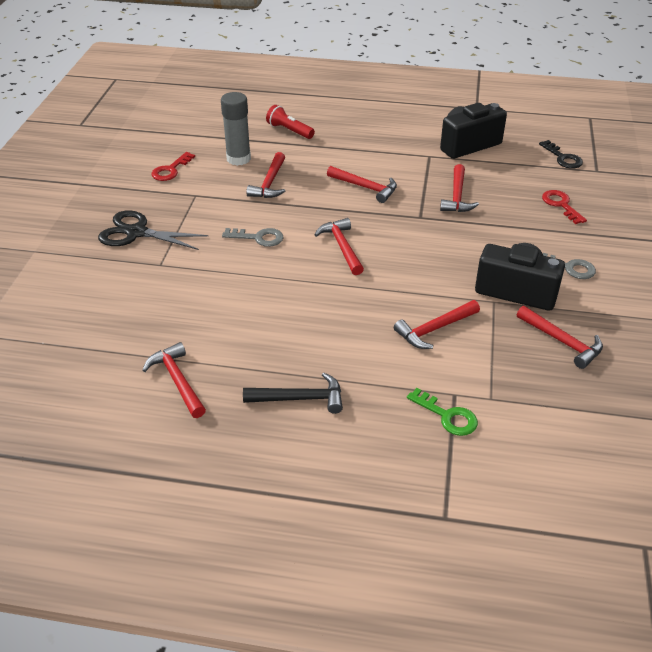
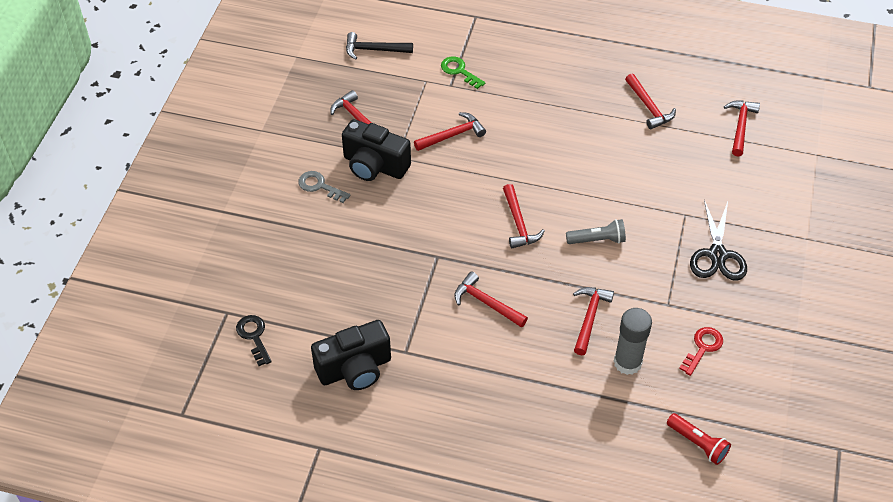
camera: 175 degrees left, 10 degrees up
(136, 232) = (717, 255): black scissors -> black scissors turned 75 degrees clockwise
(258, 238) = (597, 240): grey key -> grey flashlight
(289, 130) = (568, 414): red flashlight -> red flashlight (698, 444)
(300, 399) = (559, 89): black hammer -> black hammer (374, 50)
(457, 196) = (392, 283): red hammer -> red hammer (740, 126)
(561, 205) = (290, 262): red key -> none

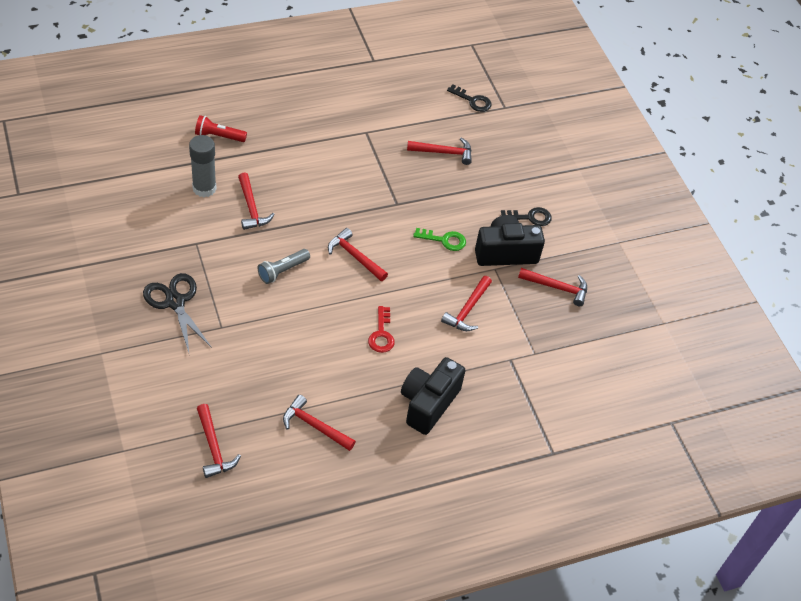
camera: 140 degrees right, 0 degrees up
(320, 186) = (530, 217): grey key -> black key
(355, 369) = (390, 109): black camera -> black camera (428, 403)
(374, 50) = (608, 363): black hammer -> none
(459, 71) = (515, 379): green key -> green key (444, 240)
(486, 303) = (335, 186): red hammer -> red hammer (444, 152)
(698, 444) = (125, 157): red flashlight -> red flashlight (218, 136)
(702, 348) = (152, 222): red key -> red key (381, 334)

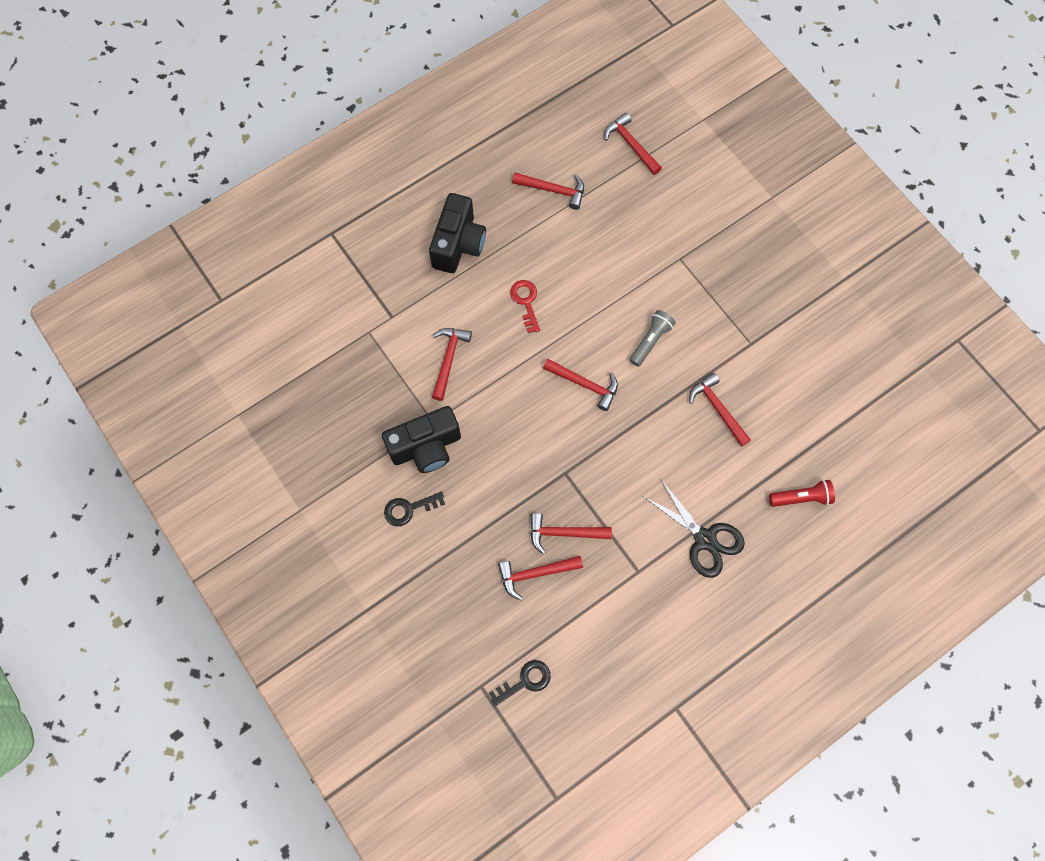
camera: 170 degrees right, 20 degrees up
(175, 302) = (735, 270): black scissors -> black scissors (705, 539)
(204, 188) = (779, 416): grey glue stick -> none
(444, 240) = (497, 440): green key -> none
(472, 101) = (525, 681): black key -> black key turned 135 degrees clockwise
(557, 288) = (360, 420): red hammer -> red hammer (564, 533)

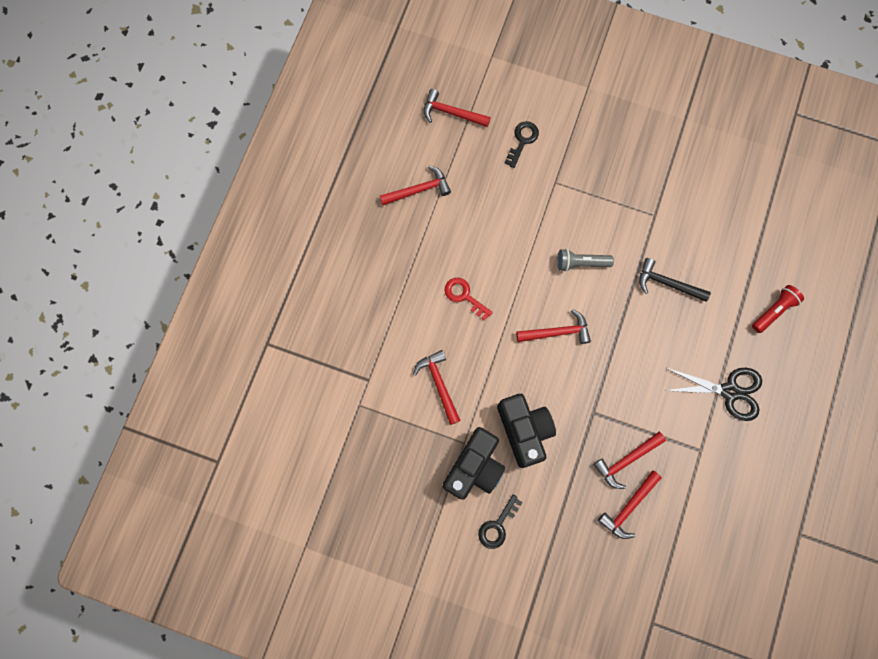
camera: 35 degrees left, 5 degrees up
(458, 244) = (377, 284): black camera -> black camera (524, 430)
(525, 681) = (681, 595): black key -> black key (522, 141)
(650, 341) = (580, 263): grey flashlight -> grey flashlight turned 90 degrees counterclockwise
(718, 409) = (667, 283): red hammer -> black hammer

